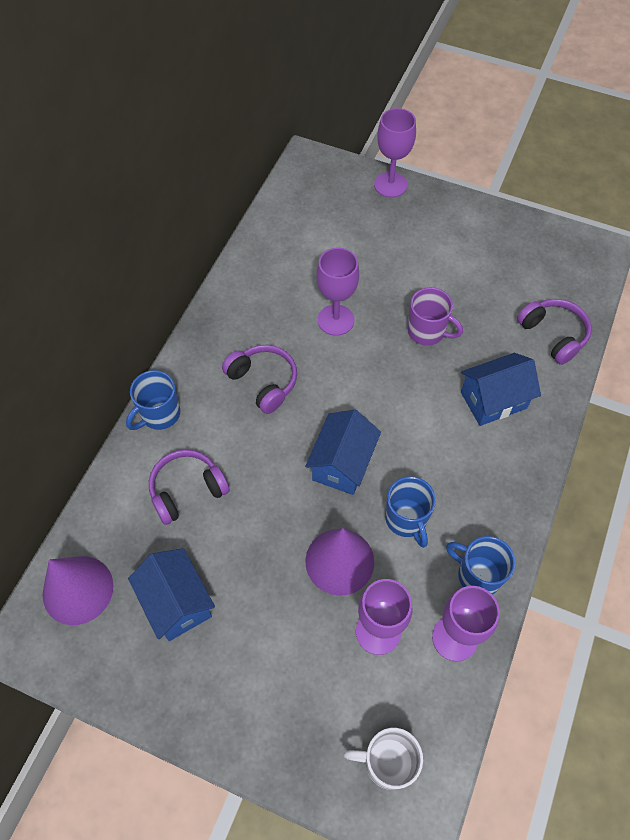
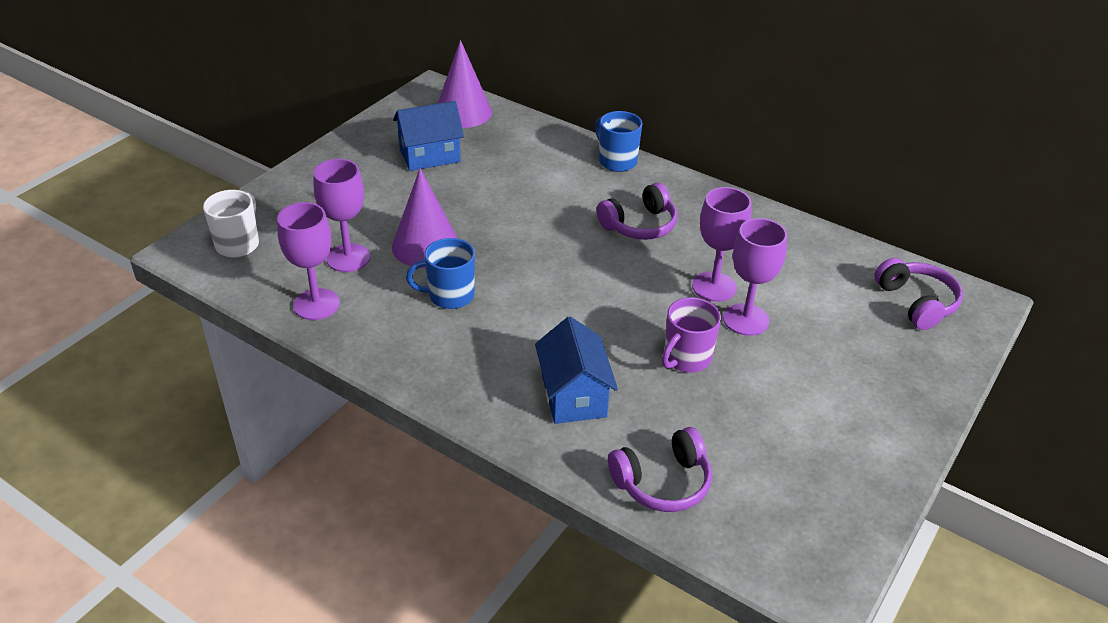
camera: 100 degrees right, 20 degrees down
(187, 490) = (532, 169): purple headphones -> purple headphones (916, 302)
(342, 464) = (528, 263): blue house -> none
(390, 185) = (944, 373): purple goblet -> purple goblet (746, 319)
(478, 575) = (369, 334): blue mug -> none

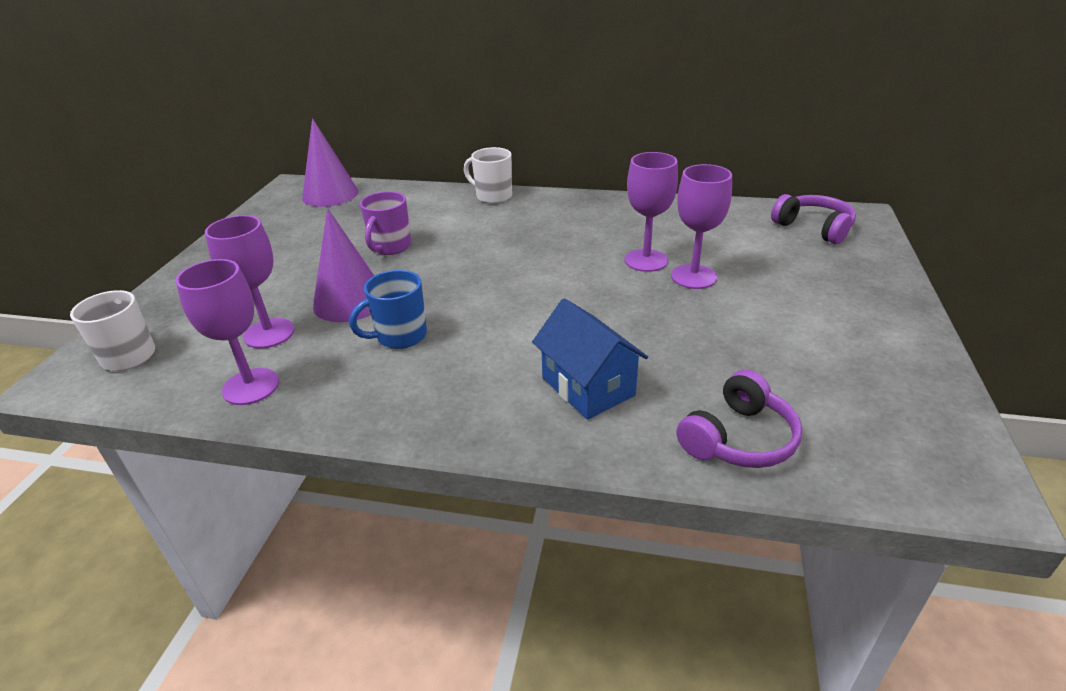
camera: 20 degrees left, 5 degrees down
(430, 155) = (315, 231): blue house -> none
(617, 161) = (493, 196): blue mug -> white mug
(639, 225) = (546, 234): purple headphones -> none
(686, 358) = (668, 321): purple mug -> purple mug (390, 247)

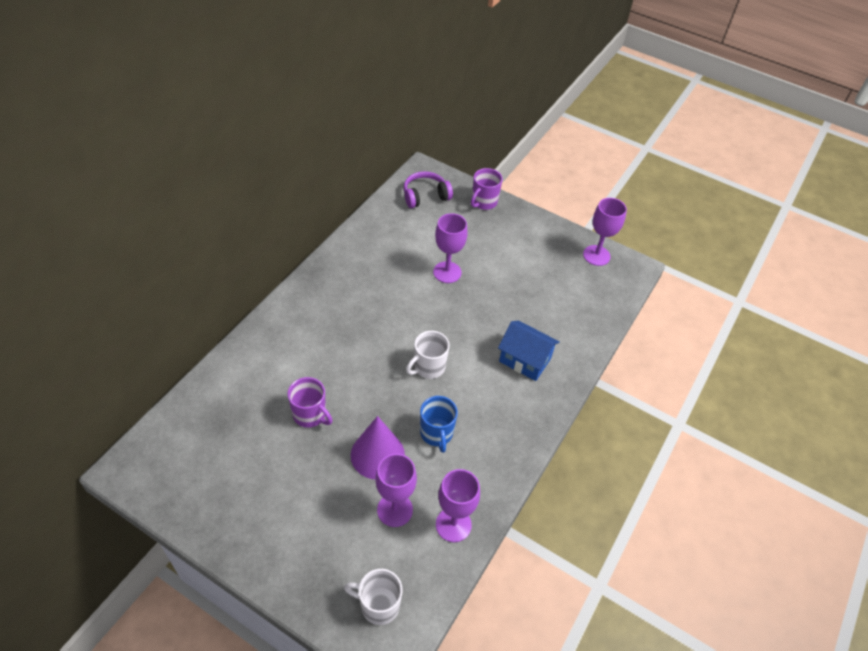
camera: 75 degrees left, 15 degrees up
(330, 194) = (173, 440): purple cone -> none
(493, 196) = (266, 328): white mug -> white mug (428, 367)
(588, 386) = (525, 360): blue house -> blue house turned 45 degrees clockwise
(646, 260) = (417, 284): purple goblet -> purple goblet (596, 255)
(738, 439) = (583, 321): purple headphones -> none
(874, 272) = (483, 202): none -> purple mug

